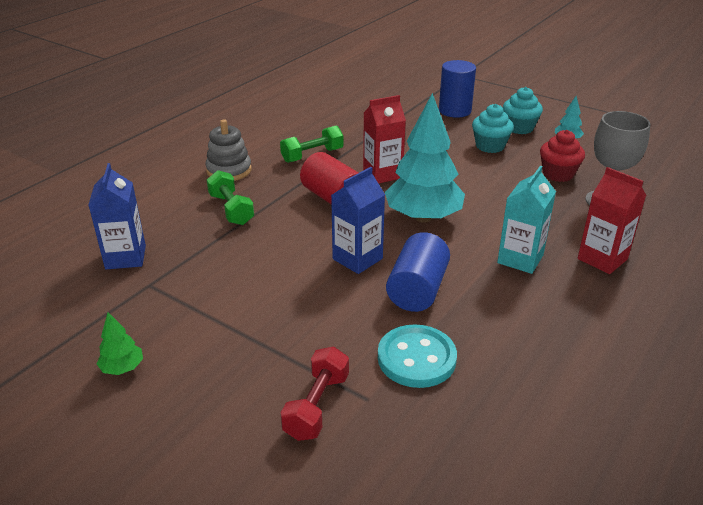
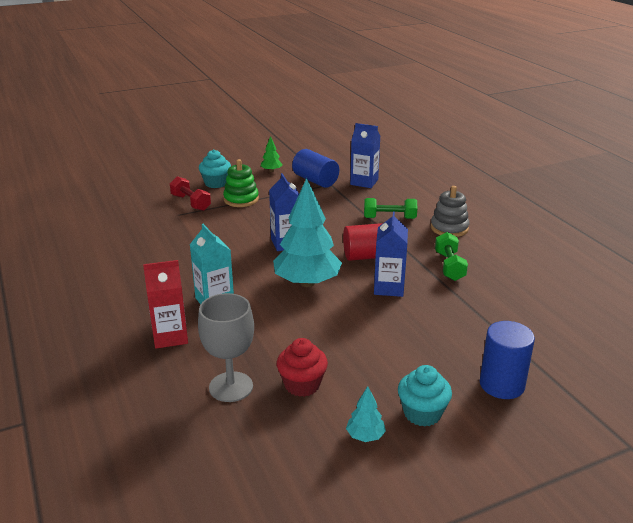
camera: 120 degrees right, 5 degrees down
(263, 352) = (241, 199): none -> green stacking toy
(382, 174) = (389, 288): red carton -> blue carton
(416, 358) = (183, 233): turquoise button -> none
(417, 290) = (233, 252): blue cylinder -> blue cylinder (315, 180)
(490, 146) = (394, 369): turquoise cupcake -> turquoise cupcake (216, 183)

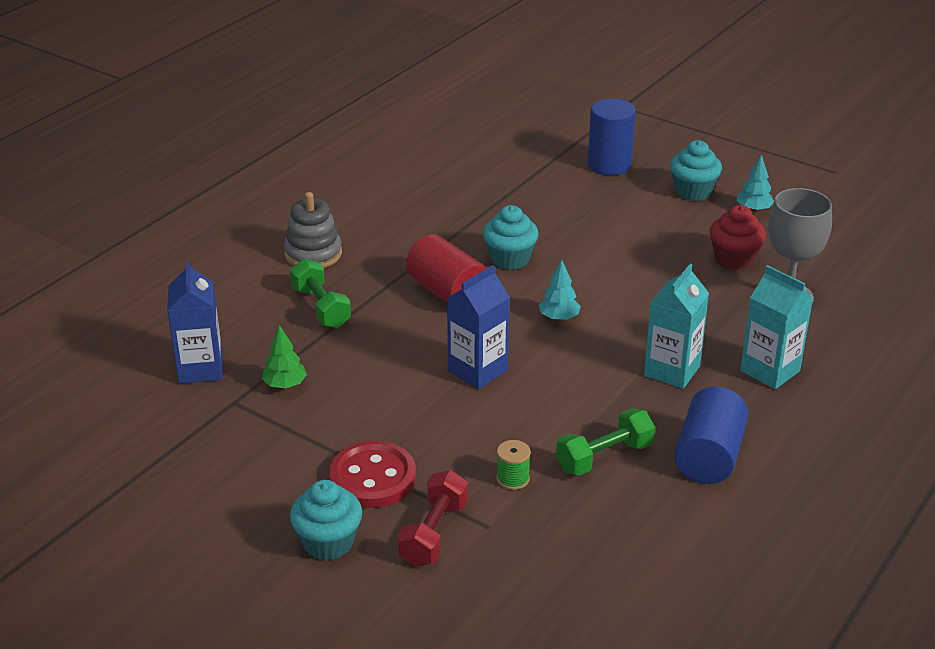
camera: 120 degrees left, 5 degrees up
(170, 336) = (770, 371): red carton -> turquoise carton
(197, 228) = (513, 479): none -> green spool
(241, 199) = (372, 478): green stacking toy -> red button
(271, 171) = (219, 495): green tree -> green tree (285, 385)
(307, 283) = (559, 318): turquoise tree -> turquoise tree, size x0.43
(315, 180) = (230, 423): blue cylinder -> blue cylinder (708, 456)
(389, 288) = (510, 259): blue carton -> turquoise cupcake
(449, 266) = (419, 232): green dumbbell -> green dumbbell (604, 457)

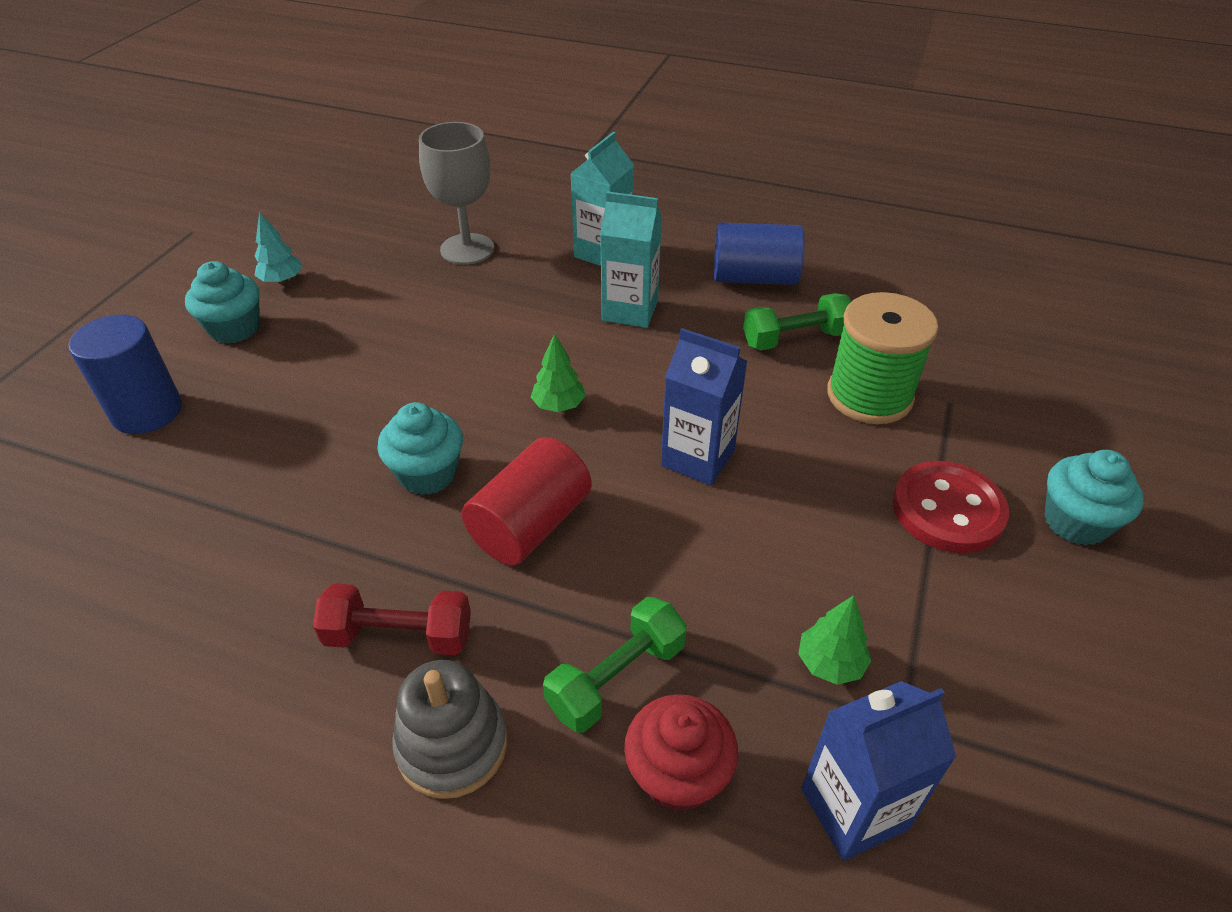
camera: 105 degrees left, 10 degrees up
(433, 533) = (992, 438): red dumbbell -> red dumbbell (399, 636)
(513, 479) = (869, 396): green spool -> green spool, size x2.31
(559, 318) = (559, 405): turquoise tree -> green tree
(604, 457) = (795, 339): green dumbbell -> green dumbbell turned 60 degrees counterclockwise
(734, 259) = (397, 287): red cupcake -> red cupcake (677, 775)

